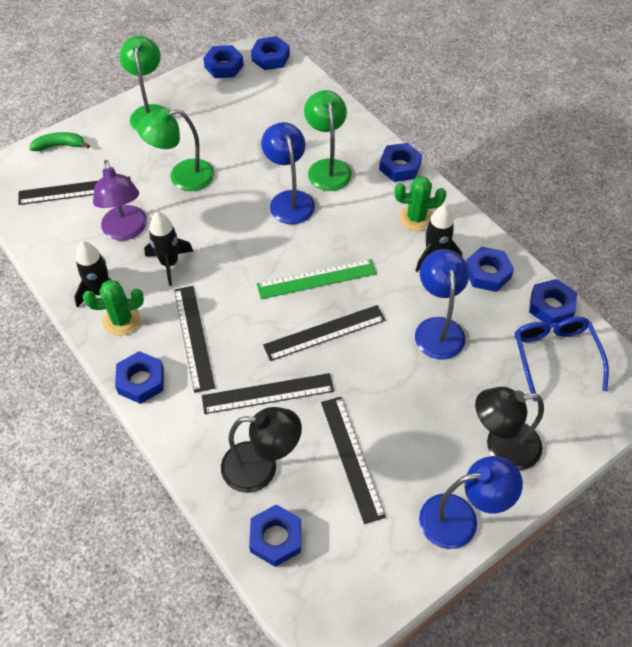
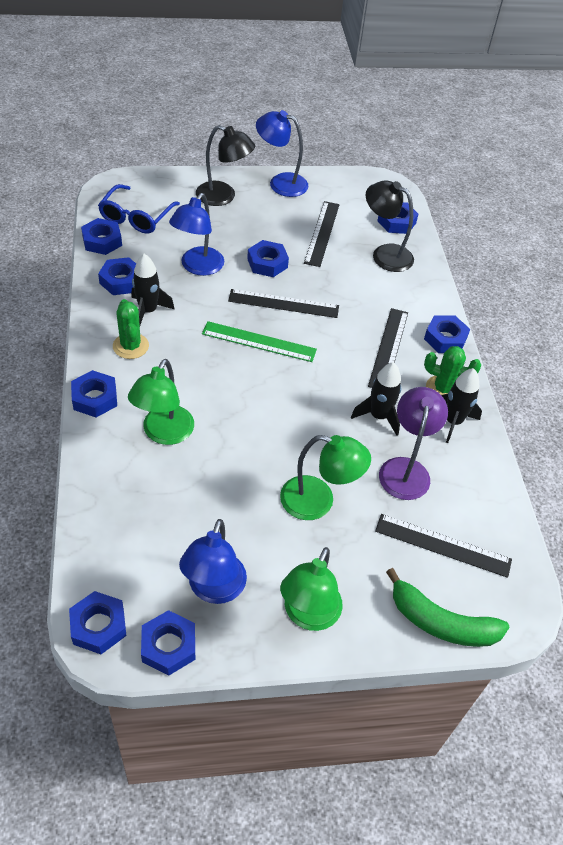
camera: 155 degrees left, 5 degrees down
(60, 146) = (441, 622): green banana -> green banana, size x1.62
(268, 393) = (353, 288): black ruler -> none
(289, 200) = (228, 420): blue lamp -> blue lamp (214, 589)
(377, 374) = (267, 263): none -> blue nut
(416, 218) = (130, 346): green cactus -> green cactus turned 45 degrees clockwise

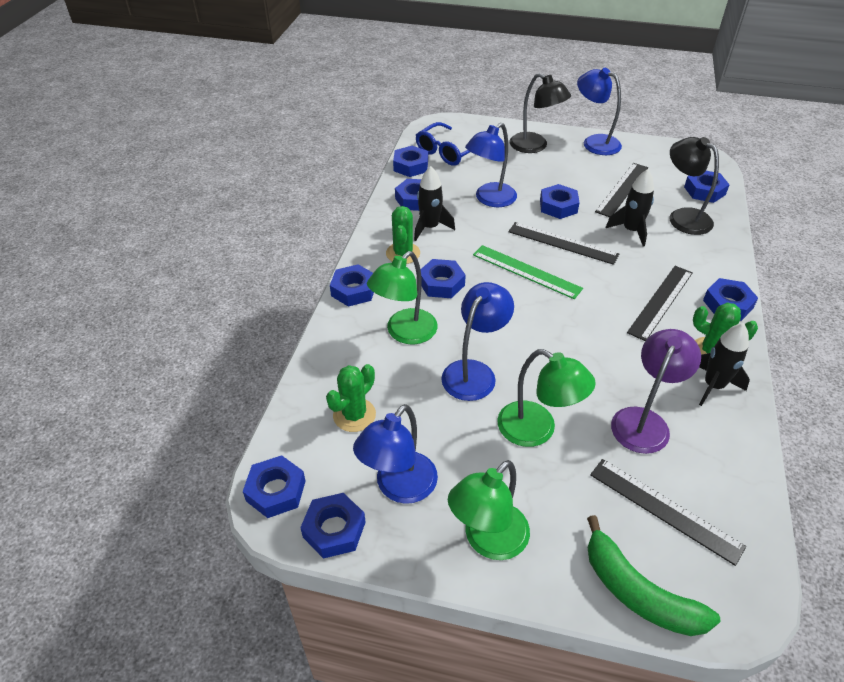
camera: 25 degrees right, 5 degrees down
(146, 530) = (354, 415): none -> green cactus
(181, 372) = (441, 283): none -> blue nut
(244, 458) = (474, 372): none -> blue lamp
(378, 416) = (629, 363): black rocket -> black rocket (631, 231)

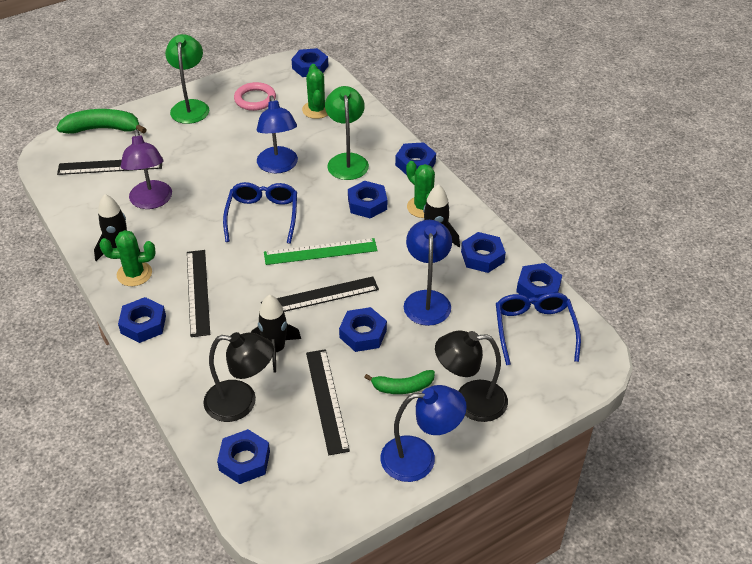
camera: 135 degrees right, 0 degrees up
(334, 529) = (265, 72): blue nut -> none
(399, 487) = (255, 99): blue lamp -> pink ring
(537, 430) = (210, 160): green lamp -> none
(543, 331) = (262, 216): none -> blue glasses
(566, 171) = (402, 387): none -> green banana

